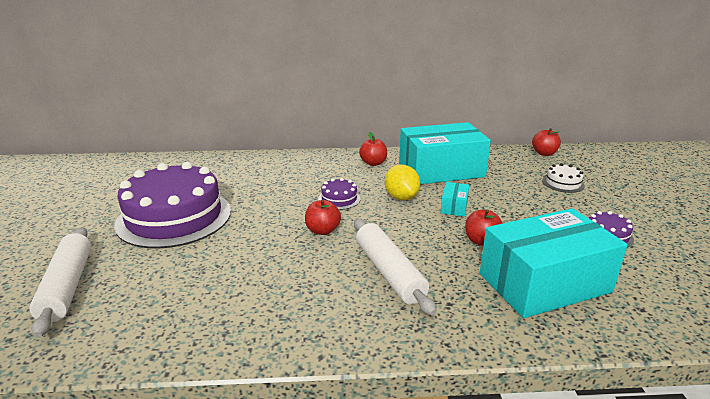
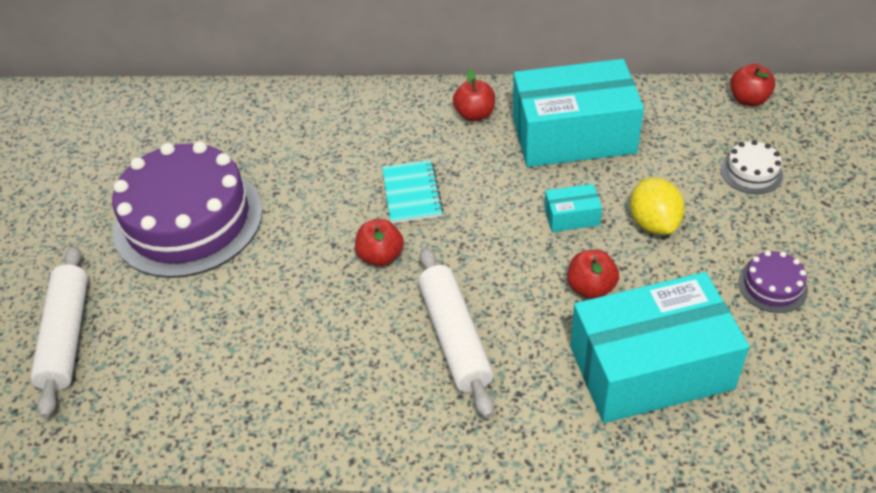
camera: 10 degrees right, 20 degrees up
(339, 199) = (412, 193): purple cake -> turquoise notebook
(401, 197) = (500, 193): yellow lemon -> yellow lemon (654, 223)
(454, 206) = (572, 217): turquoise box -> turquoise box turned 60 degrees clockwise

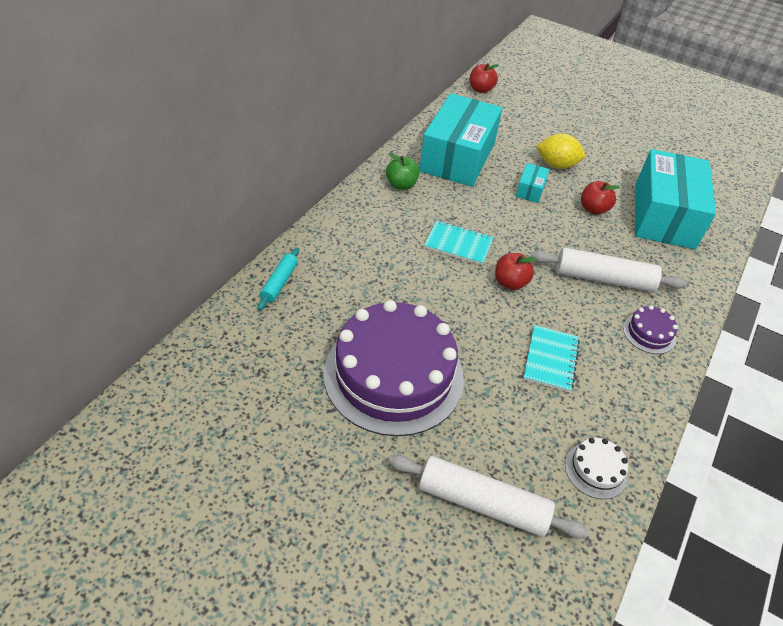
camera: 70 degrees left, 0 degrees up
(258, 103) = (279, 283): none -> turquoise rolling pin
(280, 329) = (550, 359): none -> turquoise notebook
(475, 115) = (401, 185): red apple -> green apple
(751, 172) = (540, 117): white cake -> white cake (595, 470)
(772, 286) = (627, 152): purple cake -> purple cake (649, 333)

